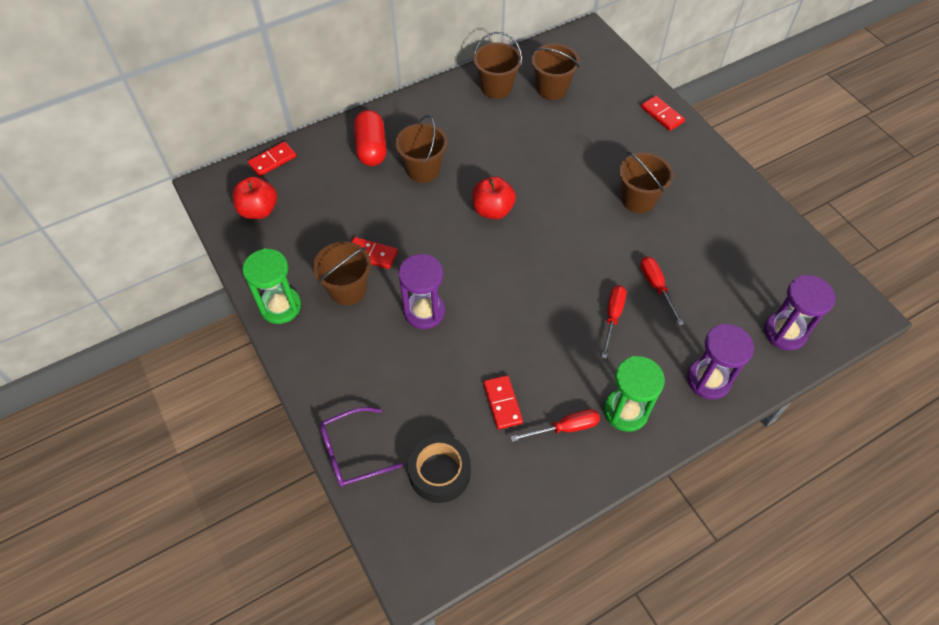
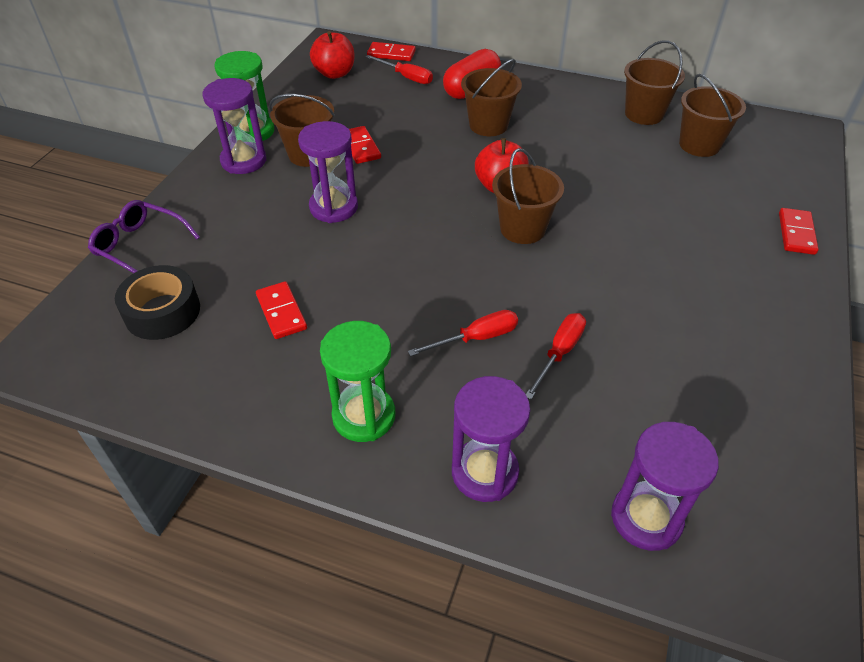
camera: 50 degrees right, 10 degrees down
(313, 333) = (243, 161): none -> purple hourglass
(502, 403) = (281, 312): red domino -> red domino turned 60 degrees counterclockwise
(565, 428) = (294, 376): red screwdriver -> red screwdriver (406, 77)
(638, 199) = (656, 276): brown bucket -> brown bucket (522, 229)

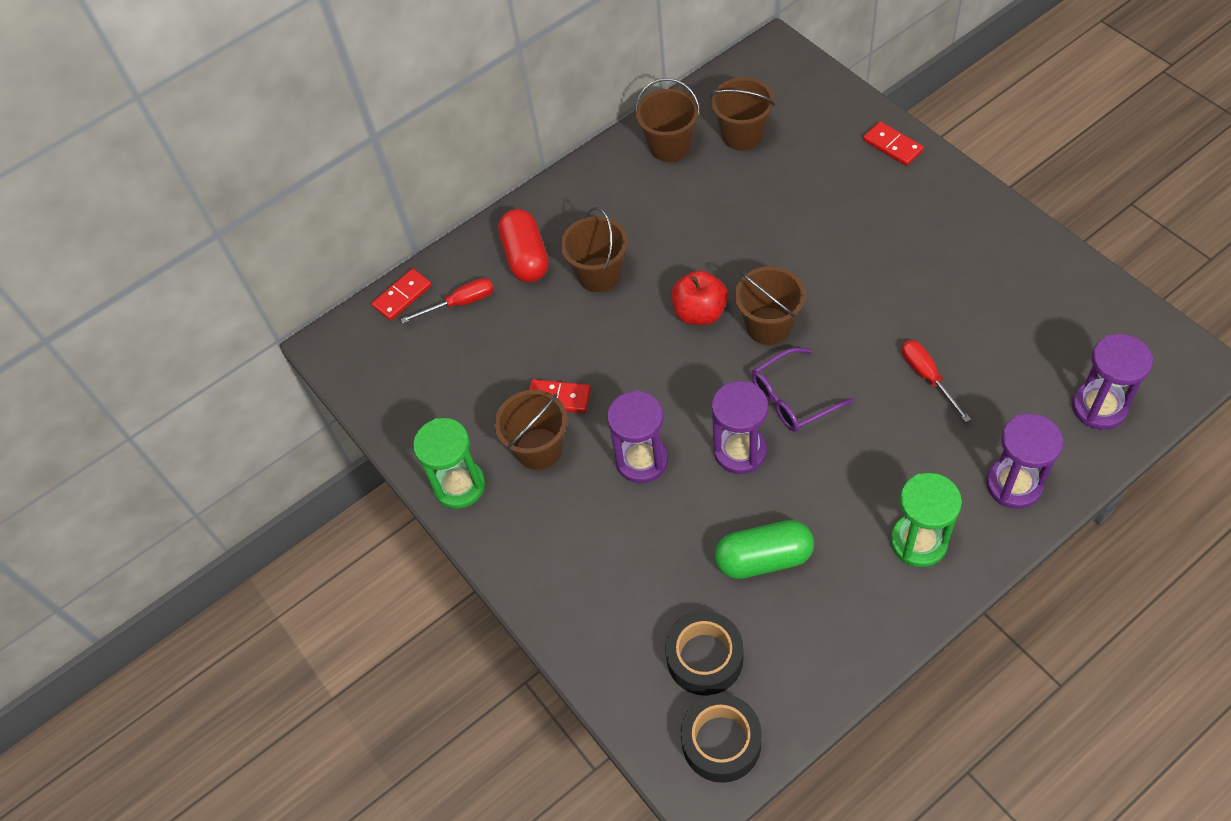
camera: 50 degrees left, 10 degrees up
(82, 352) = (721, 742): none -> black tape
(140, 246) = (592, 652): purple glasses -> purple glasses (793, 398)
(243, 161) = (508, 512): purple hourglass -> purple hourglass (740, 451)
(281, 312) = (764, 559): red domino -> green capsule
(334, 73) = (401, 365): red apple -> none
(476, 338) = (879, 425): red screwdriver -> none

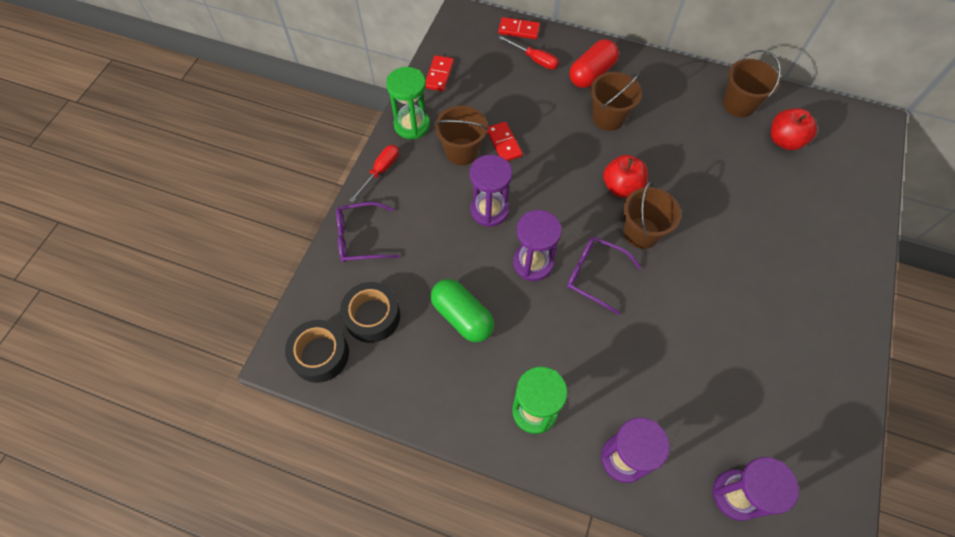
camera: 50 degrees right, 5 degrees up
(587, 622) = (360, 238): none -> purple glasses
(742, 135) = (784, 140): brown bucket -> red apple
(892, 146) = (857, 238): red domino -> red domino (439, 75)
(927, 377) = (673, 355): red screwdriver -> red screwdriver (380, 171)

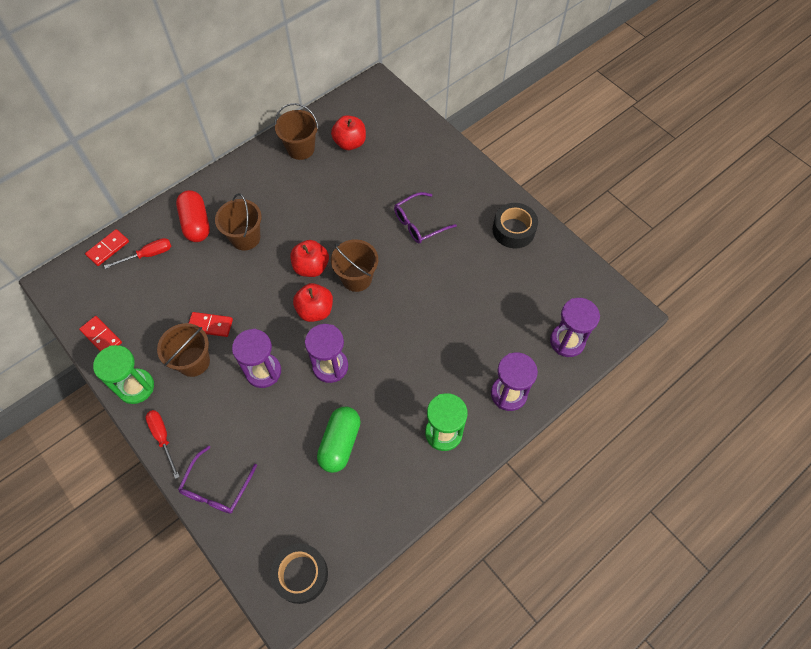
camera: 60 degrees left, 0 degrees up
(372, 316) = (294, 514): black tape -> black tape (513, 230)
(462, 316) = (340, 443): green capsule -> green capsule turned 60 degrees counterclockwise
(580, 217) = (315, 310): none -> red apple
(595, 275) = (368, 330): purple glasses -> purple glasses (419, 223)

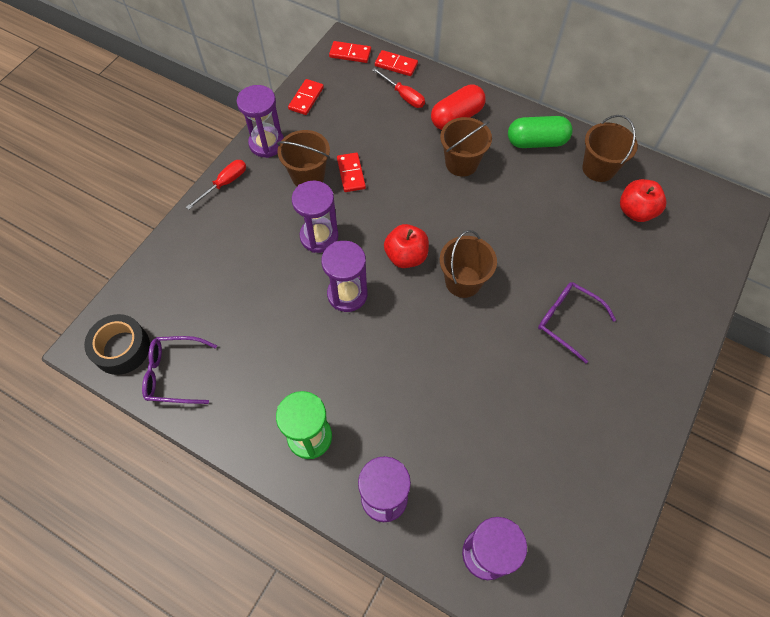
camera: 70 degrees right, 0 degrees up
(69, 282) = (350, 54): none -> red domino
(136, 387) = (267, 144): green hourglass -> purple hourglass
(216, 488) = (189, 245): purple glasses -> purple glasses (174, 374)
(311, 267) = (455, 234): red apple -> none
(340, 443) = (265, 335): green capsule -> green capsule (536, 142)
(513, 230) = (618, 435): black tape -> none

